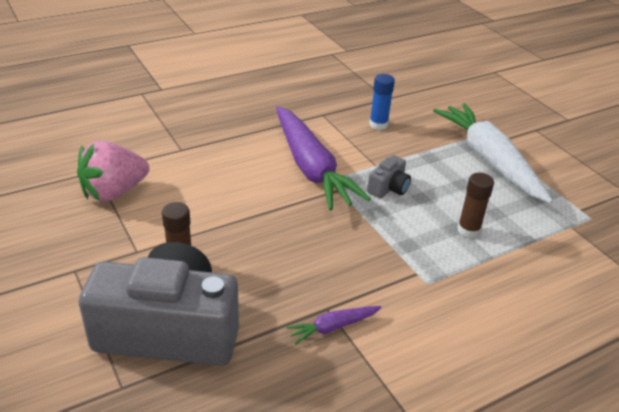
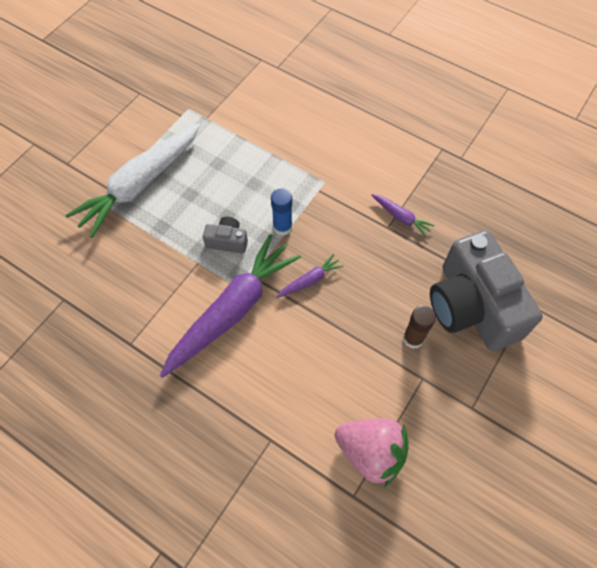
camera: 115 degrees left, 25 degrees up
(304, 222) = (310, 280): none -> purple carrot
(378, 124) = (124, 286): blue glue stick -> blue glue stick (282, 227)
(468, 230) = (250, 174): brown glue stick -> none

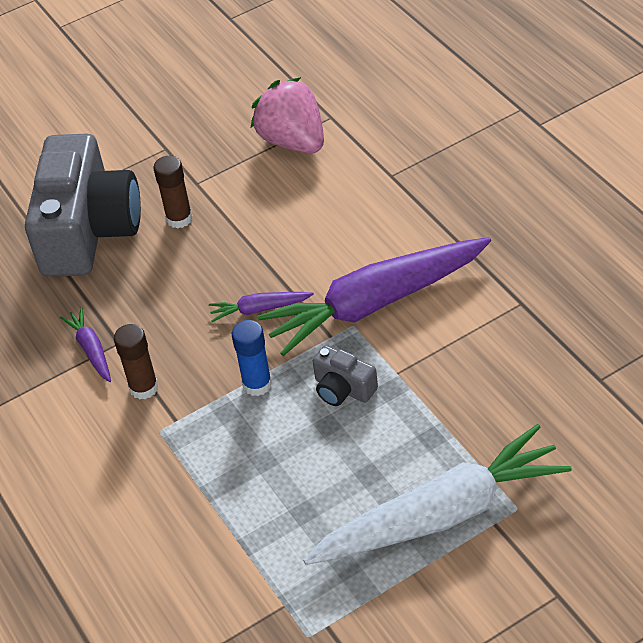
camera: 150 degrees left, 15 degrees down
(351, 203) = (144, 388): none -> brown glue stick

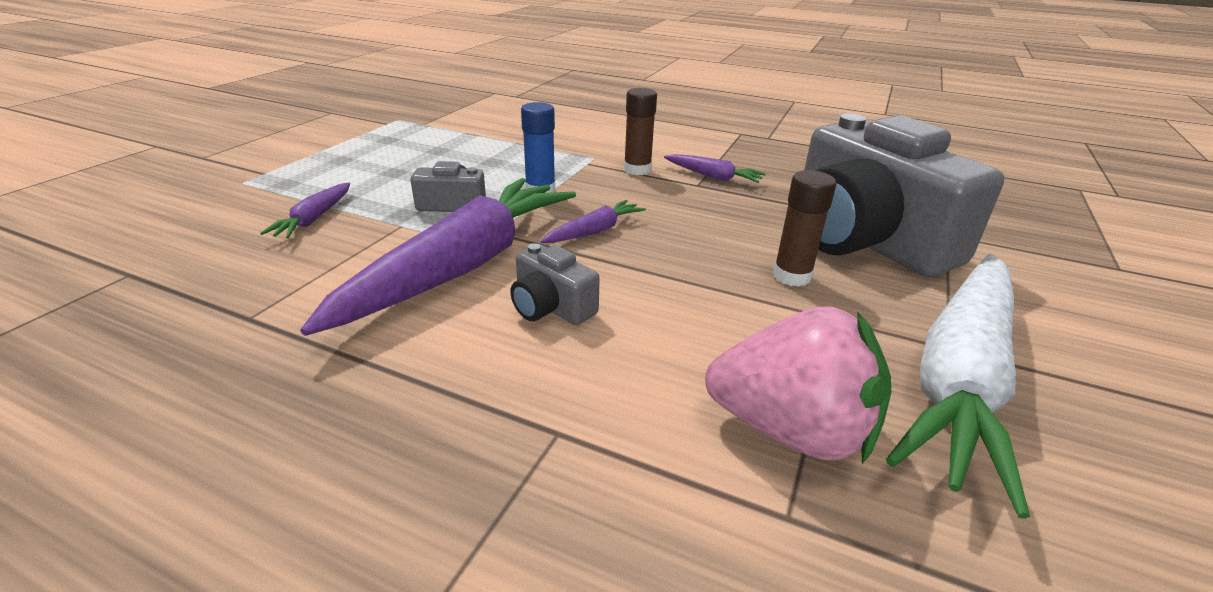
camera: 140 degrees right, 15 degrees down
(343, 247) = (551, 307): none -> grey camera
(441, 514) = (316, 167): white carrot -> white carrot (960, 378)
(462, 408) = (314, 219): none -> purple carrot

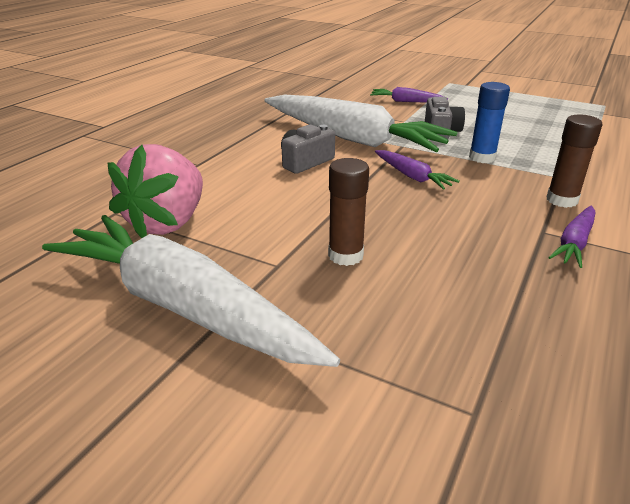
camera: 95 degrees right, 0 degrees up
(462, 266) = (352, 138): purple carrot -> white carrot
(864, 240) = (432, 322): grey camera -> none

